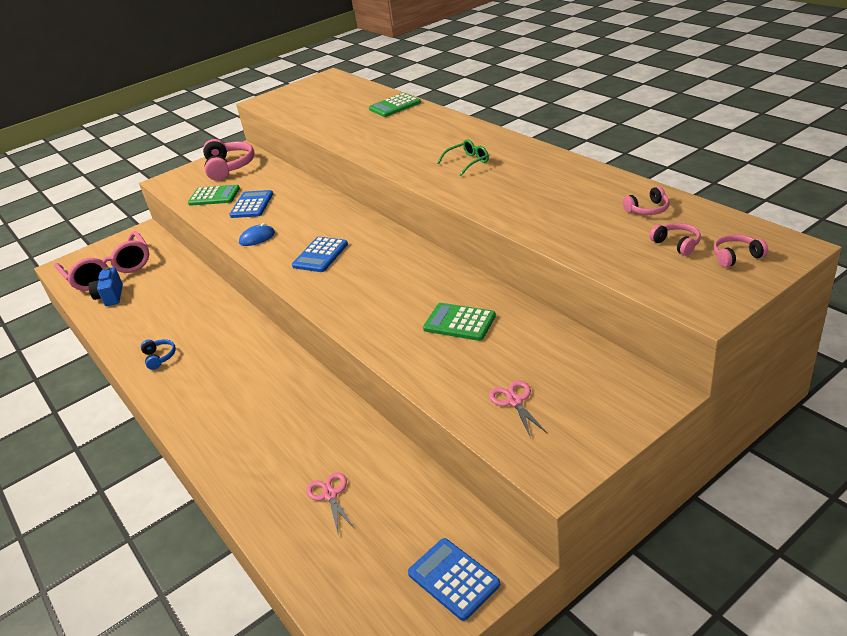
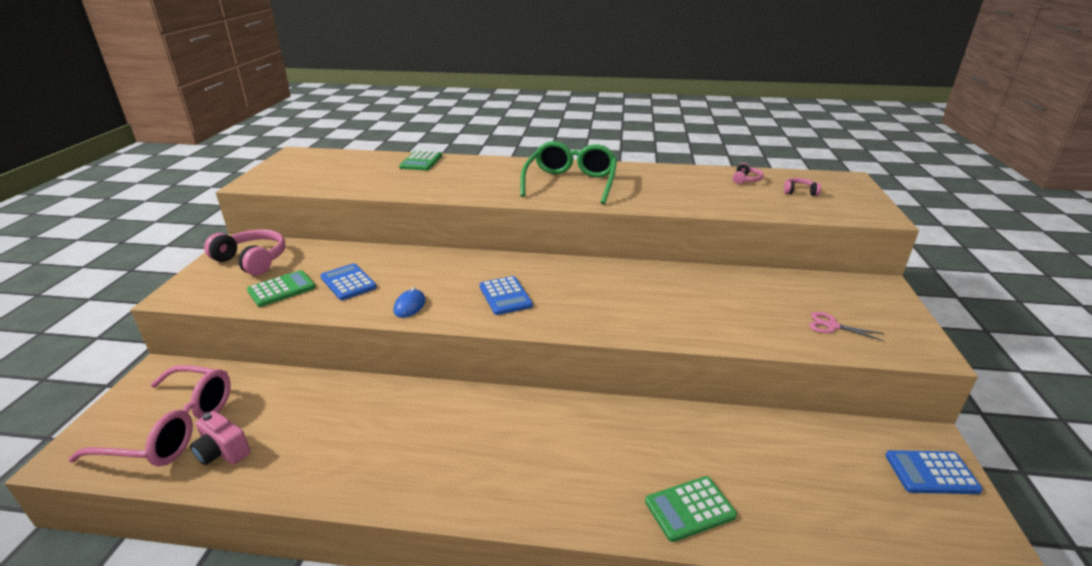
camera: 50 degrees left, 5 degrees down
(110, 296) = (223, 452): blue camera -> pink camera
(159, 357) = (407, 475): blue headphones -> none
(330, 495) = (770, 480): pink scissors -> none
(459, 322) = (707, 297): green calculator -> green calculator (690, 509)
(467, 162) = (570, 183): green glasses -> green glasses, size x2.21
(736, 256) = (838, 189): pink headphones -> none

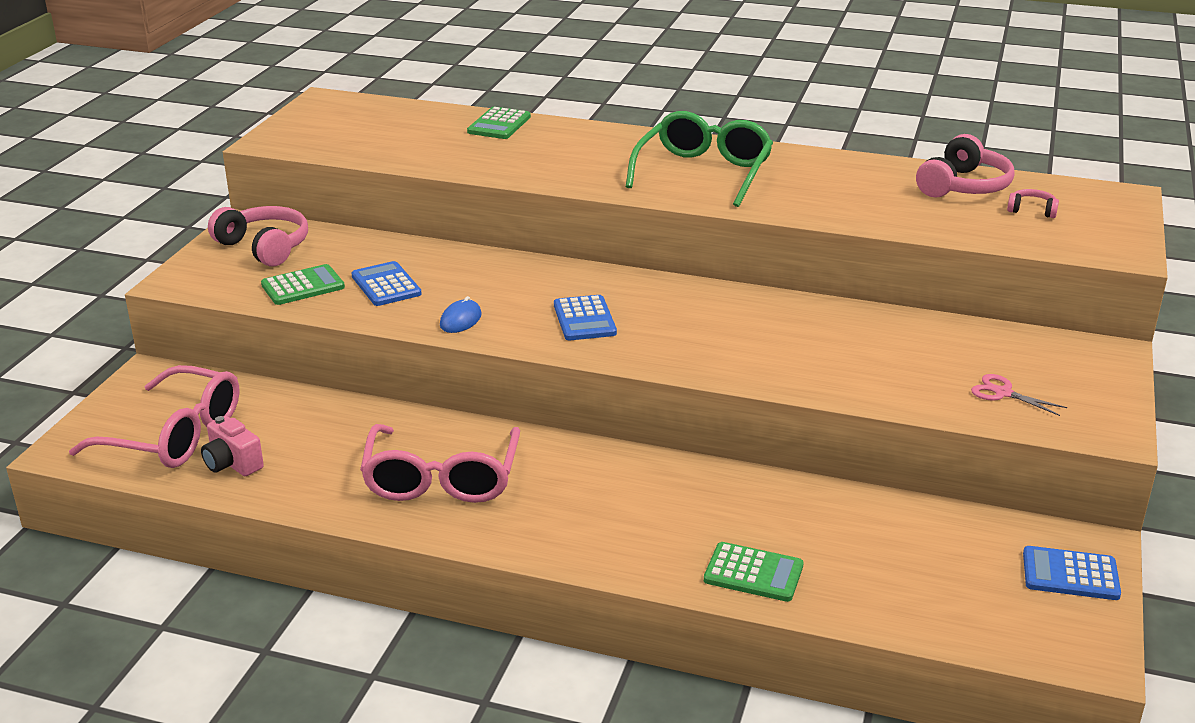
camera: 10 degrees right, 0 degrees up
(408, 444) = (442, 478): none -> pink glasses
(690, 509) = (753, 573): green calculator -> green calculator turned 150 degrees counterclockwise
(746, 180) = (963, 186): pink headphones -> pink headphones, size x2.01

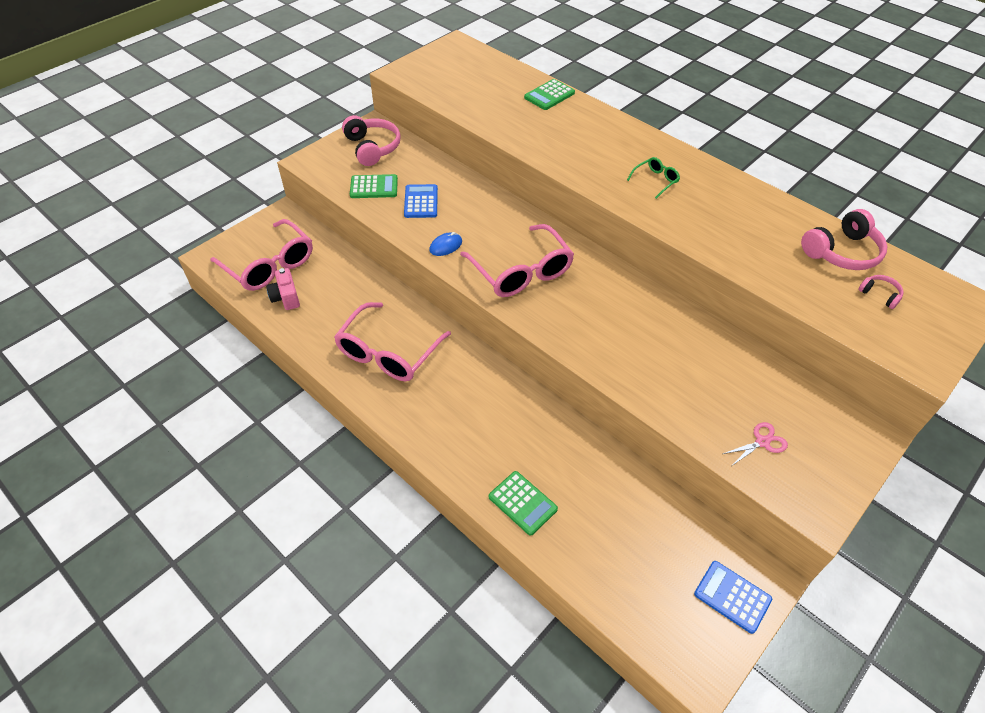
camera: 25 degrees right, 20 degrees up
(584, 319) = (521, 271): blue calculator -> pink glasses
(703, 173) = (655, 181): green glasses -> green glasses, size x0.45
(1003, 393) = (762, 442): pink scissors -> pink scissors turned 90 degrees clockwise

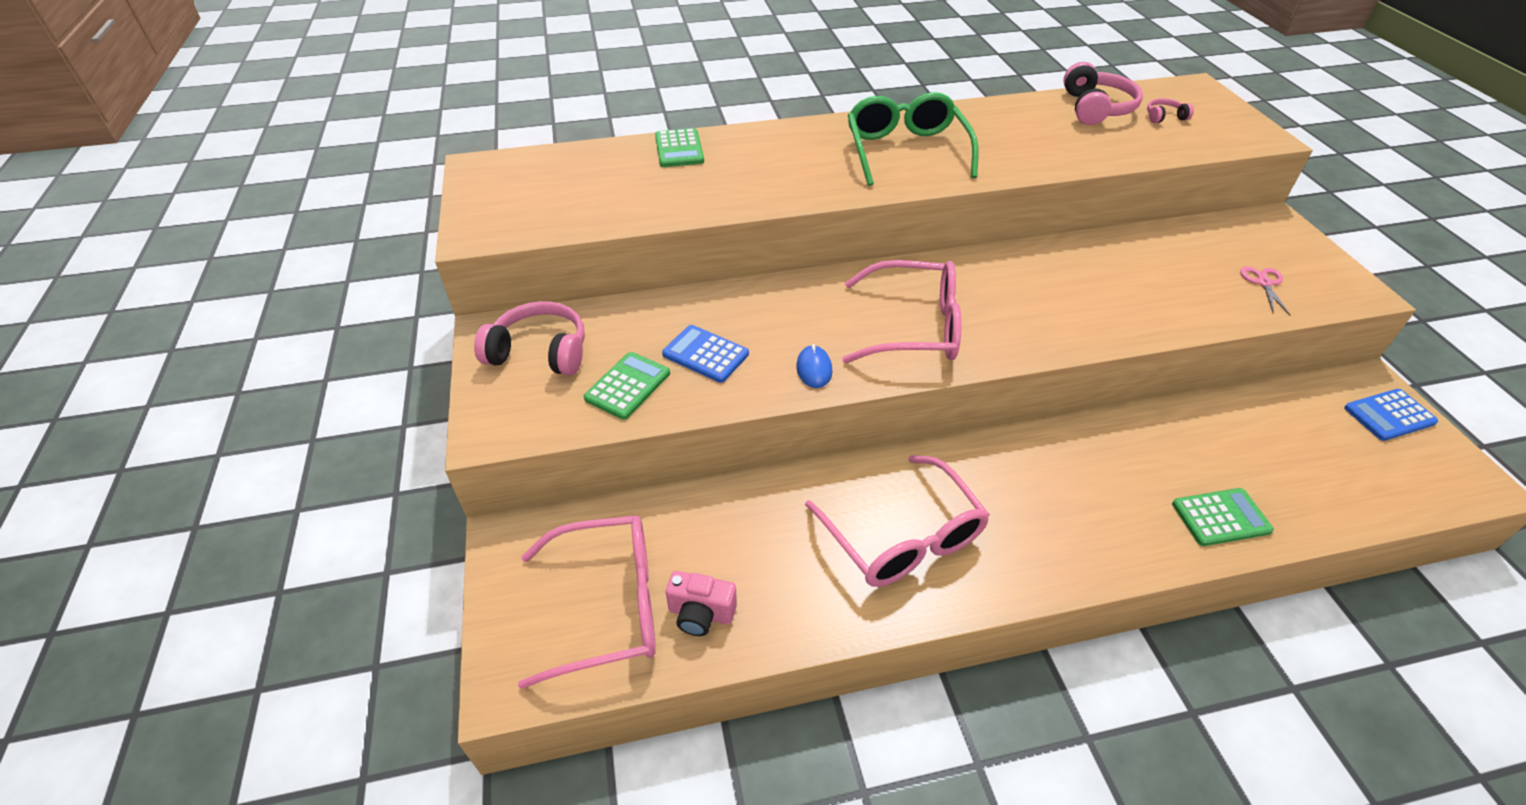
camera: 55 degrees left, 5 degrees down
(655, 181) = (906, 151): green glasses -> green glasses, size x2.21

